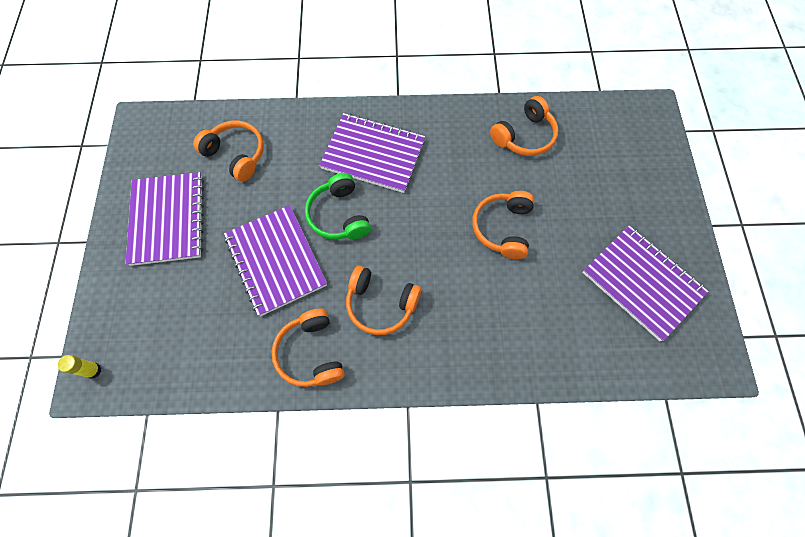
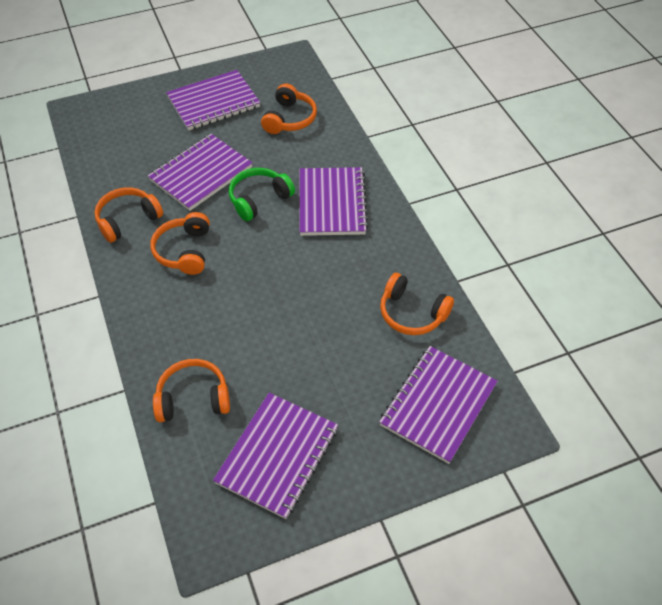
camera: 70 degrees right, 15 degrees down
(93, 370) = (83, 109): yellow glue stick -> none
(502, 228) = (294, 320): orange headphones -> orange headphones (193, 398)
(619, 150) = (438, 405): none -> purple notebook

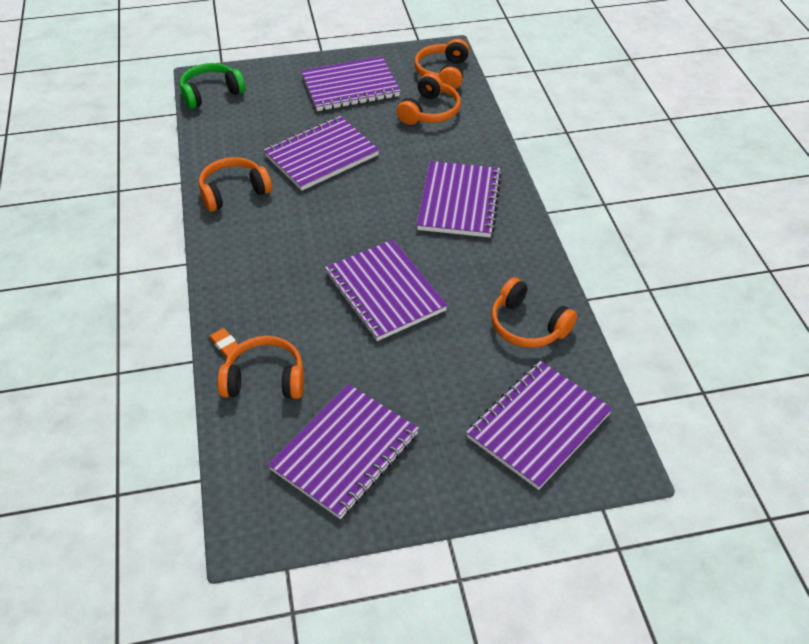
camera: 10 degrees right, 5 degrees down
(151, 370) = (225, 344): none -> orange eraser
(184, 251) = (287, 230): orange headphones -> orange headphones (443, 73)
(259, 199) = (379, 188): green headphones -> green headphones (211, 93)
(283, 299) = (385, 292): none -> purple notebook

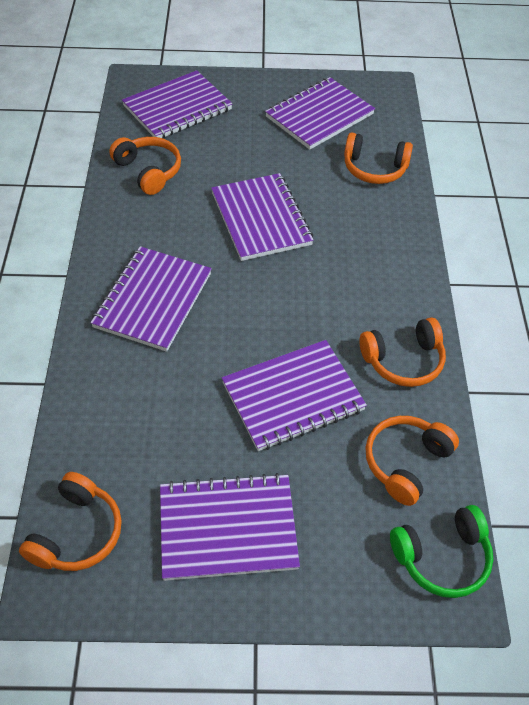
camera: 170 degrees left, 5 degrees up
(225, 344) = (407, 199): orange eraser -> none
(430, 111) = (130, 449): orange headphones -> orange headphones (405, 462)

